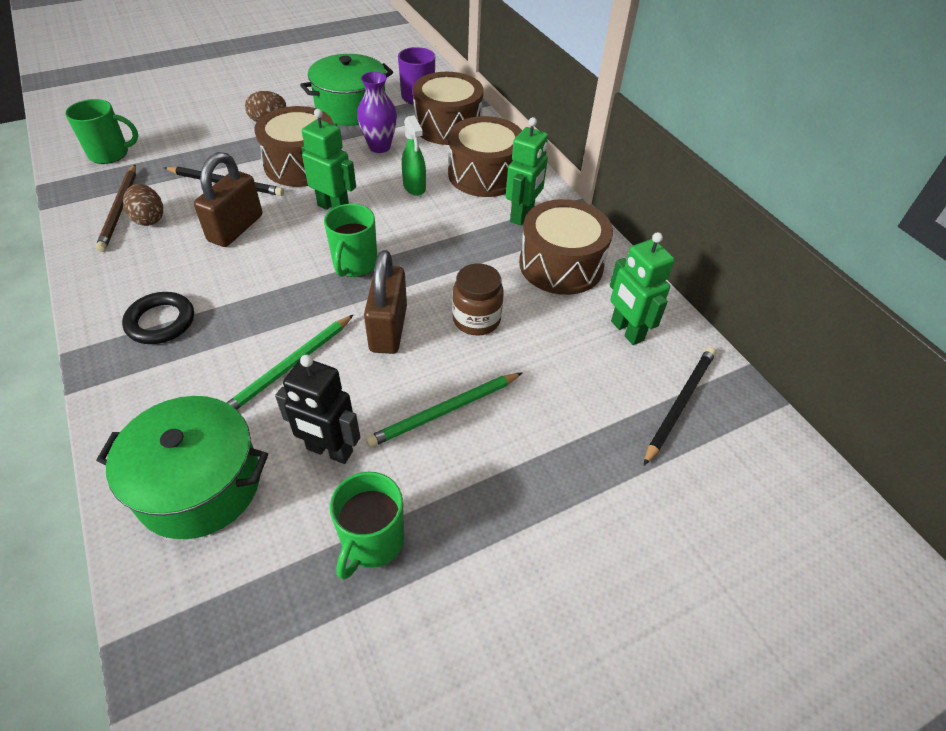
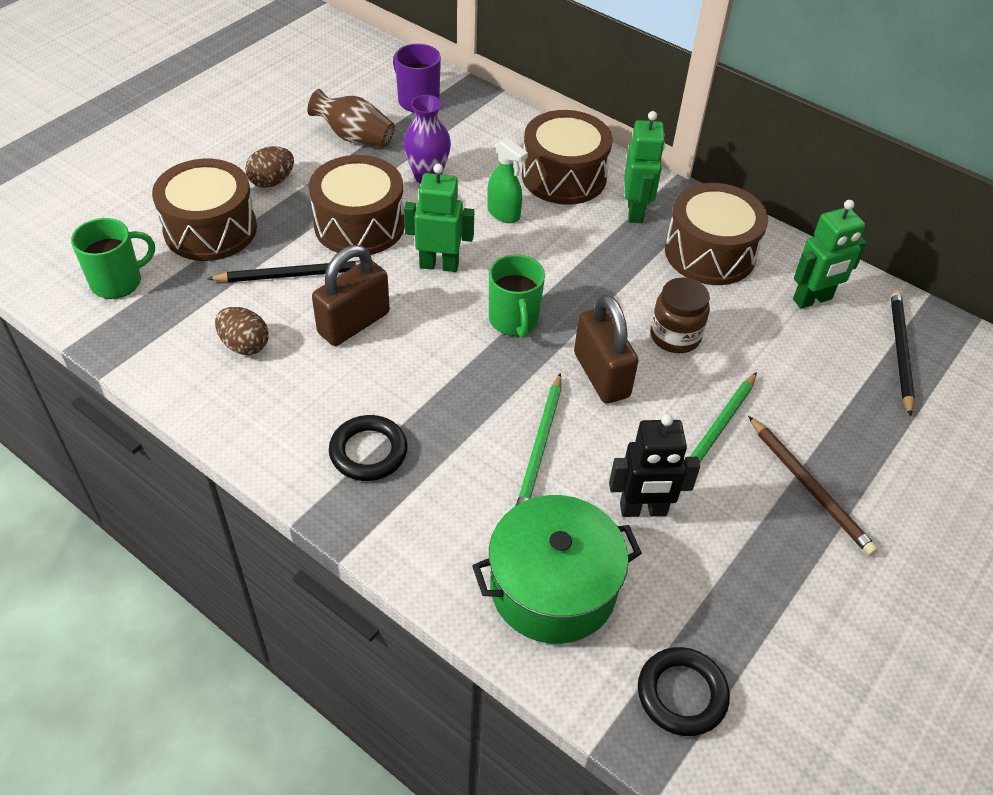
camera: 25 degrees left, 0 degrees up
(120, 209) = (199, 346): brown pencil -> brown pencil (810, 487)
(222, 631) = (681, 694): none -> black ring
(236, 228) = (354, 323): brown padlock -> brown padlock turned 45 degrees clockwise
(351, 108) = (354, 137): green pot -> brown vase
(372, 541) = (743, 570): green mug -> none
(448, 126) = (480, 129): brown drum -> brown drum (210, 229)
(626, 331) = (812, 300): green robot -> green robot turned 60 degrees counterclockwise

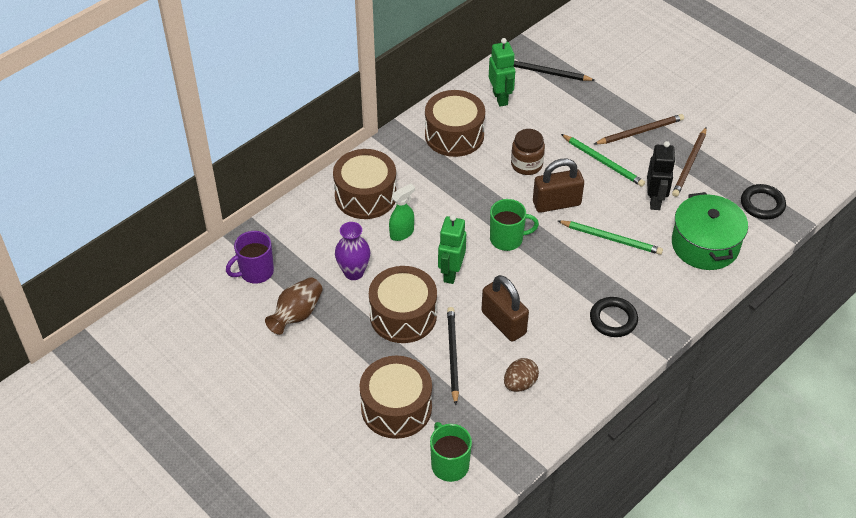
camera: 80 degrees left, 0 degrees up
(272, 181) = (344, 369): brown egg -> none
(635, 211) = (409, 164): green robot -> none
(753, 566) = (689, 164): none -> brown pencil

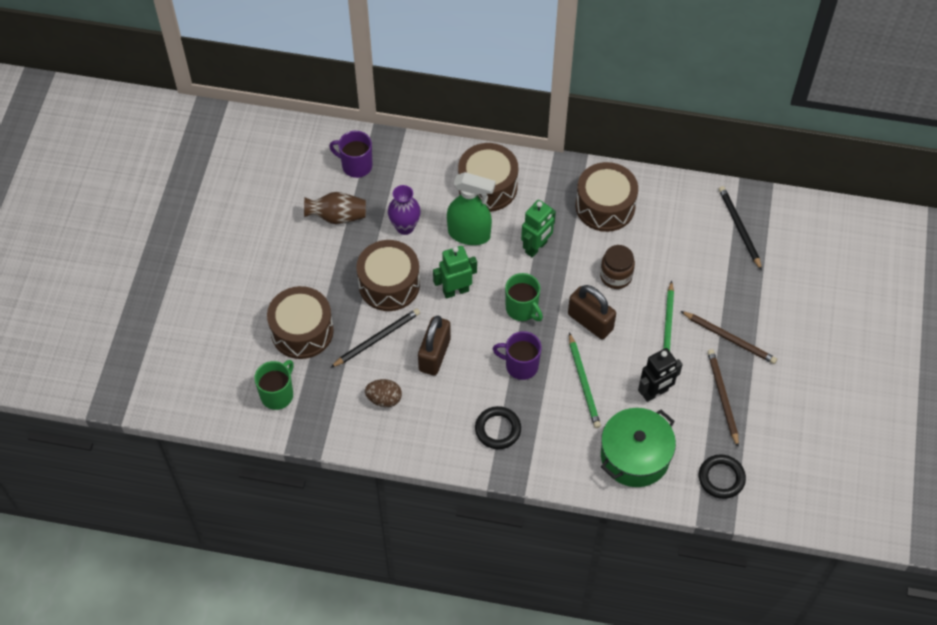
camera: 55 degrees right, 10 degrees up
(402, 233) = (469, 234): green spray bottle -> green spray bottle, size x1.67
(500, 98) = (678, 213): green robot -> green robot (536, 247)
(562, 270) = (520, 365): none -> purple mug
(689, 164) = (722, 397): brown pencil -> brown pencil turned 90 degrees clockwise

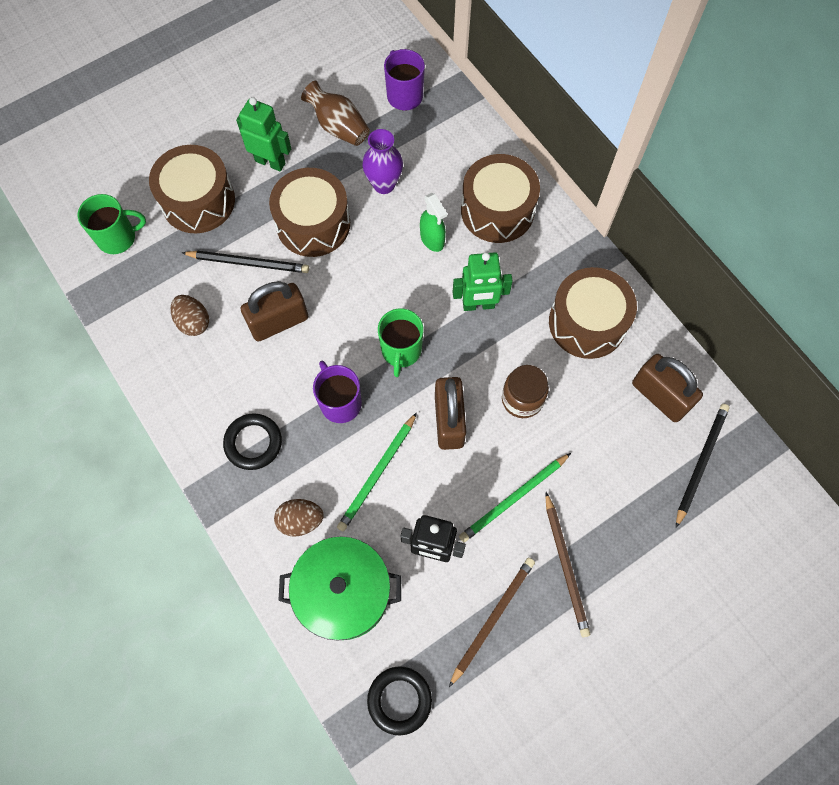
camera: 45 degrees right, 10 degrees up
(455, 291) = (362, 280): green robot -> green robot (270, 162)
(469, 234) = (432, 239): green spray bottle -> green spray bottle, size x0.60
(571, 443) = (300, 520): none -> brown egg
(683, 212) = (660, 396): none -> brown padlock

